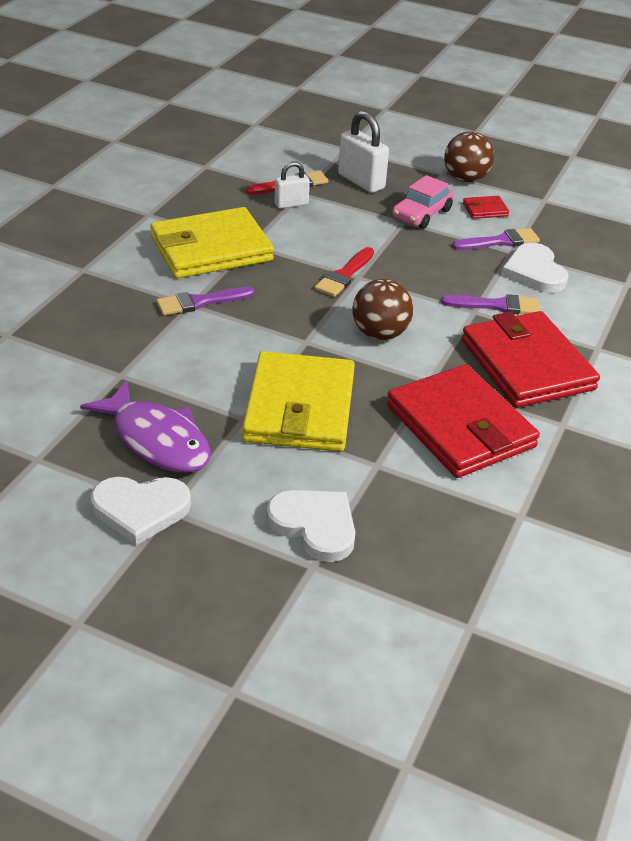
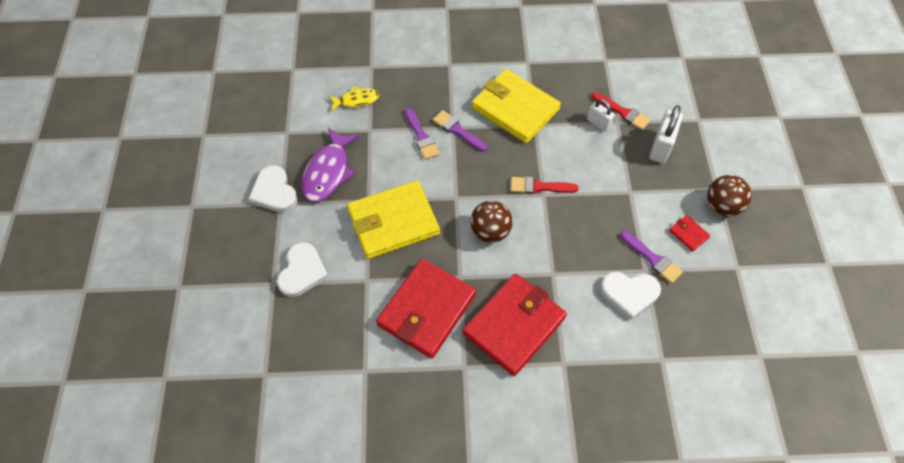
camera: 65 degrees right, 20 degrees up
(53, 368) = (356, 100): none -> yellow fish
(422, 214) = (649, 198): pink car -> none
(496, 305) = (569, 284): purple brush -> purple brush (421, 137)
(534, 272) = (629, 293): white heart -> white heart turned 135 degrees counterclockwise

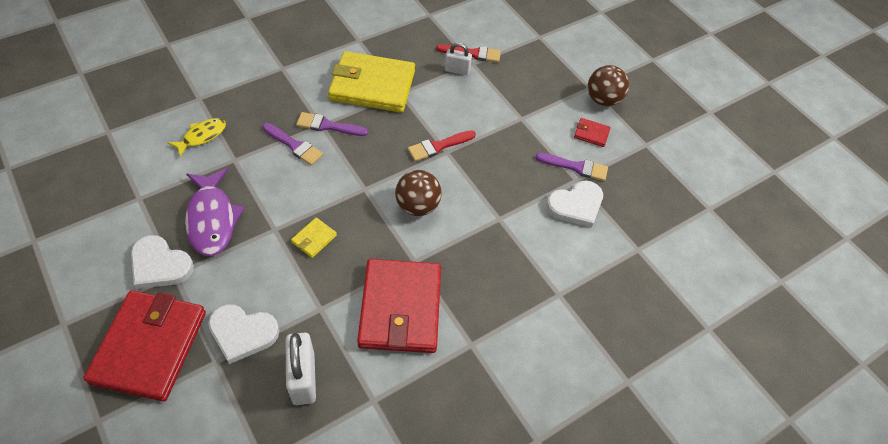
camera: 35 degrees left, 5 degrees down
(302, 271) = (242, 333): white heart -> white heart turned 120 degrees clockwise
(393, 222) = (314, 239): yellow wallet -> yellow wallet, size x0.41
(514, 325) = (493, 282): red wallet -> red wallet (149, 347)
(661, 147) = (523, 71): white padlock -> white padlock (303, 378)

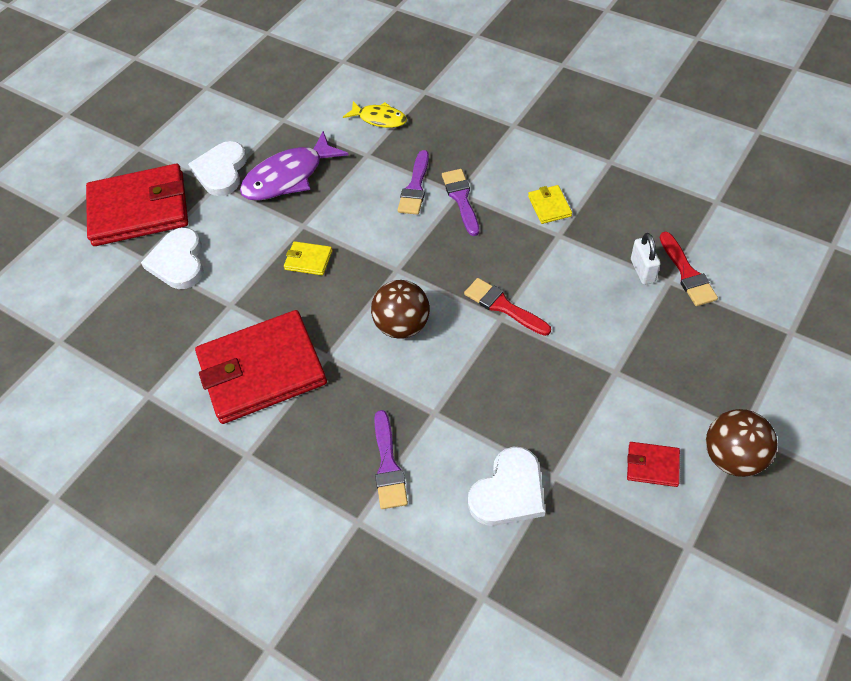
camera: 75 degrees right, 0 degrees up
(303, 378) = (150, 329): white padlock -> none
(372, 85) = (549, 206): yellow wallet -> yellow wallet, size x0.41
(575, 167) = (576, 467): purple brush -> purple brush (388, 465)
(576, 205) = (509, 491): white heart -> white heart turned 90 degrees counterclockwise
(591, 134) = (652, 465): red wallet -> red wallet turned 75 degrees counterclockwise

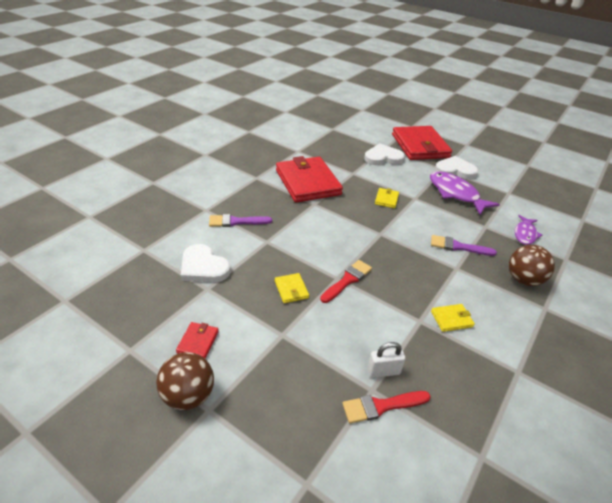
camera: 85 degrees right, 15 degrees down
(379, 119) = (525, 234): yellow fish -> purple fish
(402, 326) = (334, 233): brown ball -> brown ball (523, 280)
(461, 199) = (450, 269): purple brush -> none
(534, 369) = (291, 289): none -> yellow wallet

